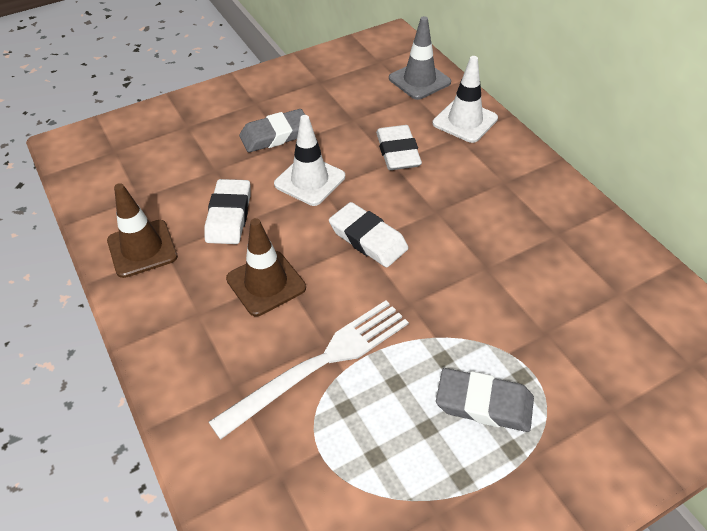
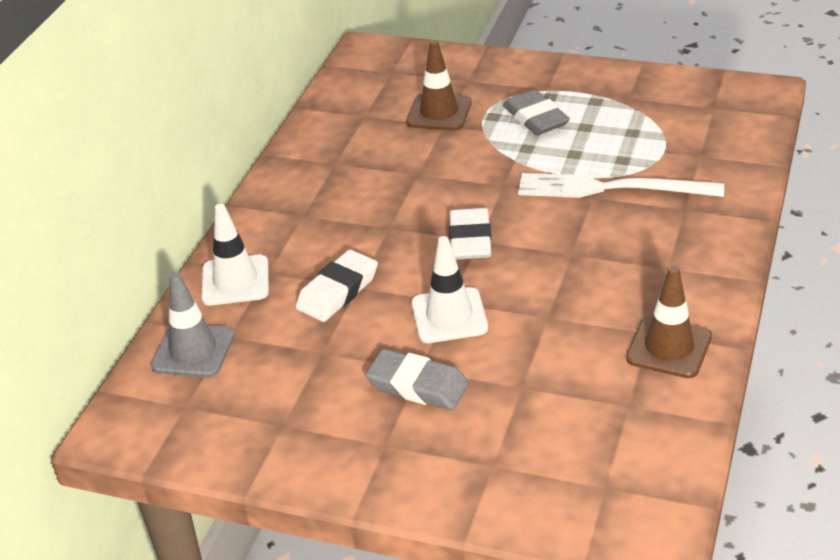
camera: 130 degrees left, 10 degrees down
(229, 216) = (560, 329): white eraser -> none
(266, 283) = (590, 256): brown traffic cone -> brown traffic cone (439, 113)

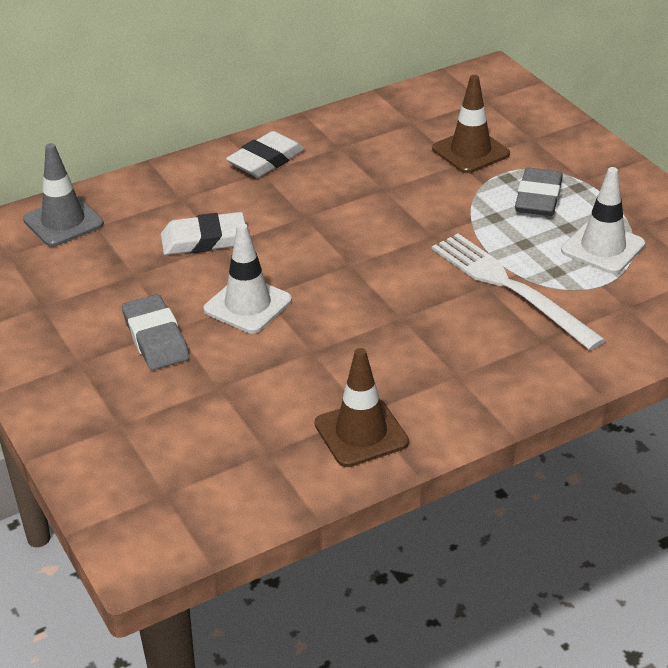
camera: 40 degrees right, 0 degrees up
(235, 281) = (154, 191): white traffic cone -> white traffic cone (603, 248)
(470, 240) = (345, 260): white eraser -> white eraser (266, 160)

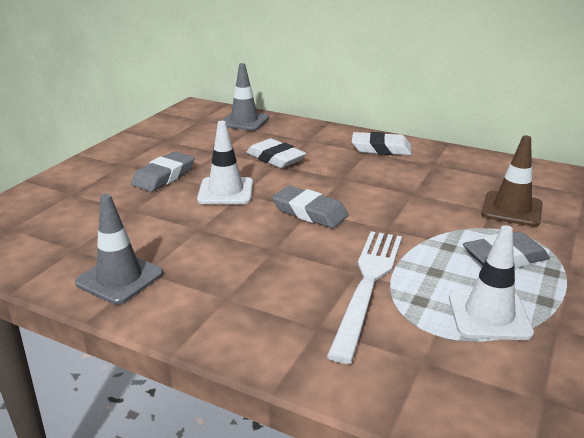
camera: 55 degrees right, 10 degrees down
(354, 267) = (310, 212): none -> grey eraser
(361, 433) = (119, 278): brown traffic cone -> grey traffic cone

